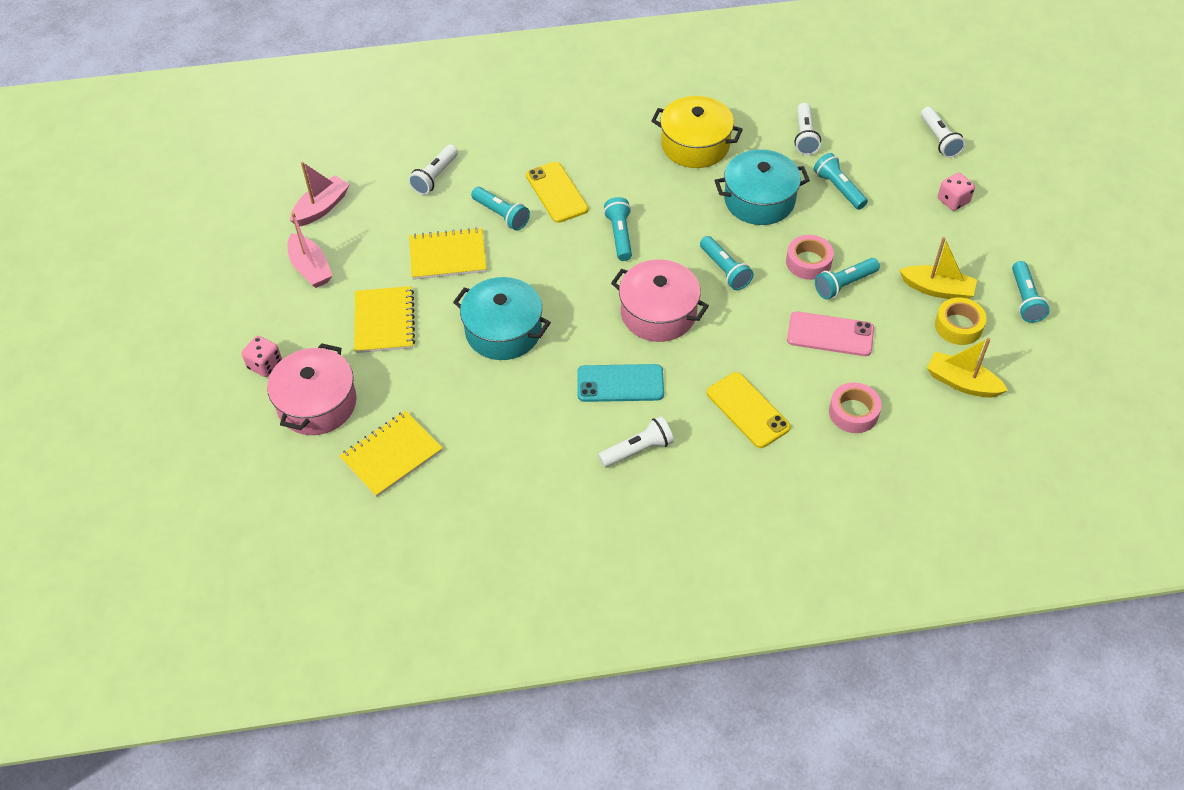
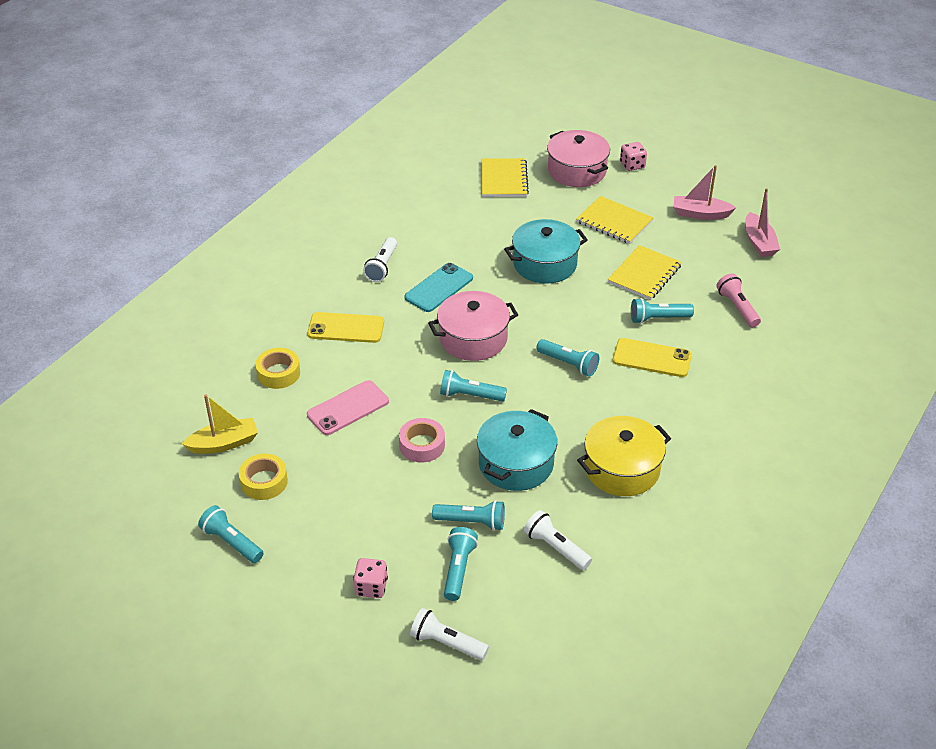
camera: 130 degrees right, 10 degrees down
(435, 177) = (737, 307): white flashlight -> pink flashlight
(844, 284) = (378, 449): turquoise flashlight -> turquoise flashlight (458, 569)
(853, 412) = (278, 373): pink tape -> yellow tape
(937, 289) = (307, 498): yellow boat -> none

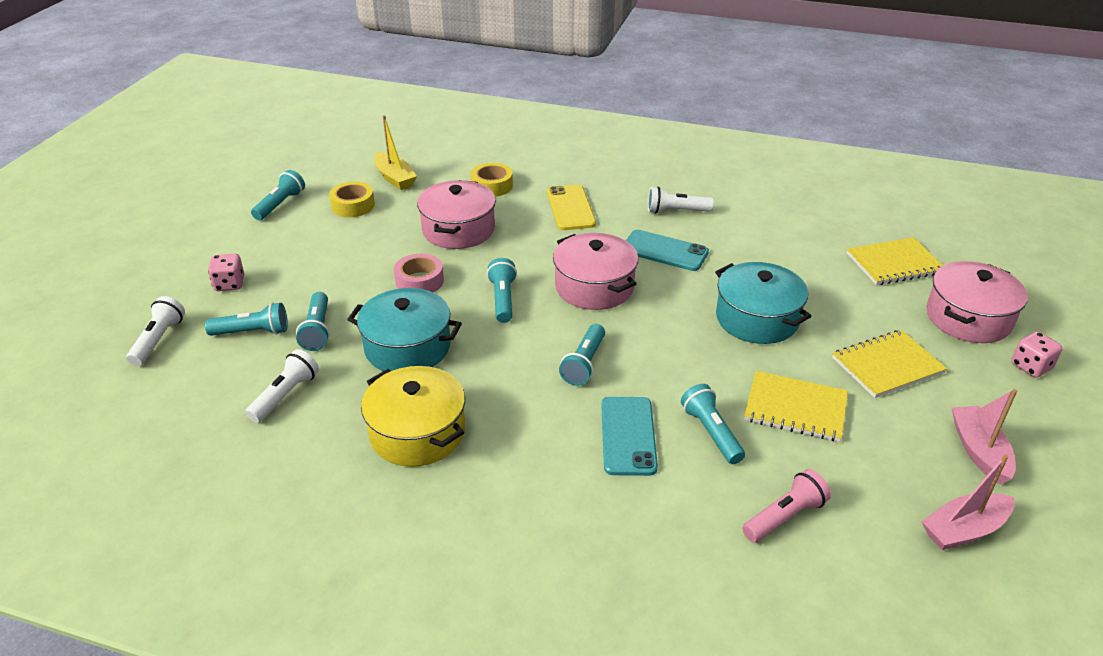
camera: 75 degrees right, 5 degrees down
(348, 408) = (458, 230): pink phone -> pink pot
(614, 222) = (887, 366): yellow notebook -> yellow notebook turned 45 degrees clockwise
(652, 358) = (628, 436): yellow phone -> turquoise phone

